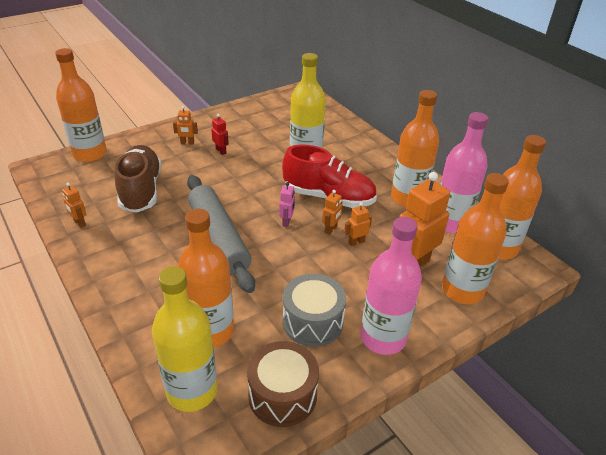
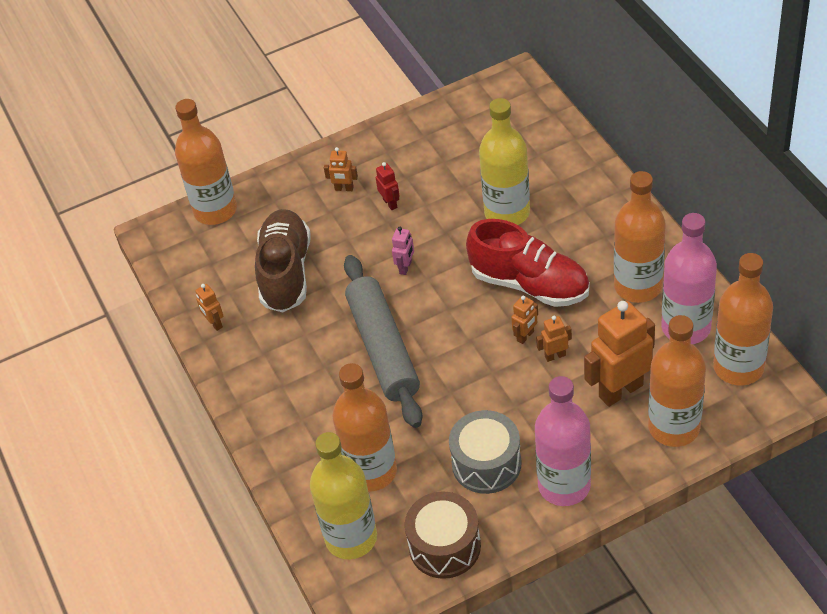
camera: 15 degrees right, 10 degrees up
(287, 222) = (470, 323): pink robot -> pink robot (405, 267)

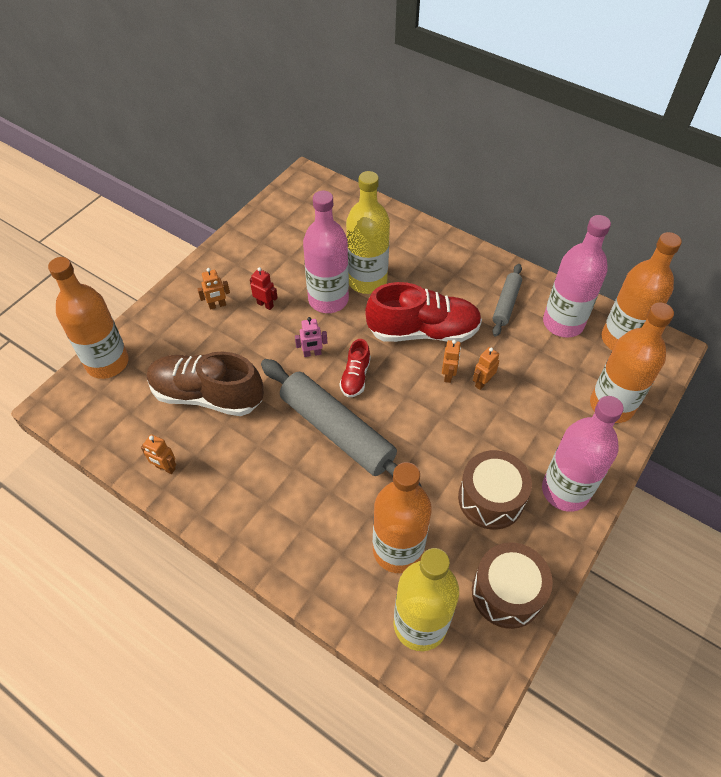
camera: 35 degrees left, 5 degrees up
(286, 272) = (207, 395): brown shoe -> brown shoe turned 45 degrees counterclockwise
(405, 267) = (312, 353): pink robot -> pink robot turned 90 degrees clockwise
(433, 305) = (355, 377): none -> red shoe
(455, 219) = (328, 299): none -> pink bottle
(486, 463) = (491, 499): grey drum -> brown drum
(620, 390) = (551, 391): orange robot -> none
(638, 286) = (506, 304): orange bottle -> grey rolling pin

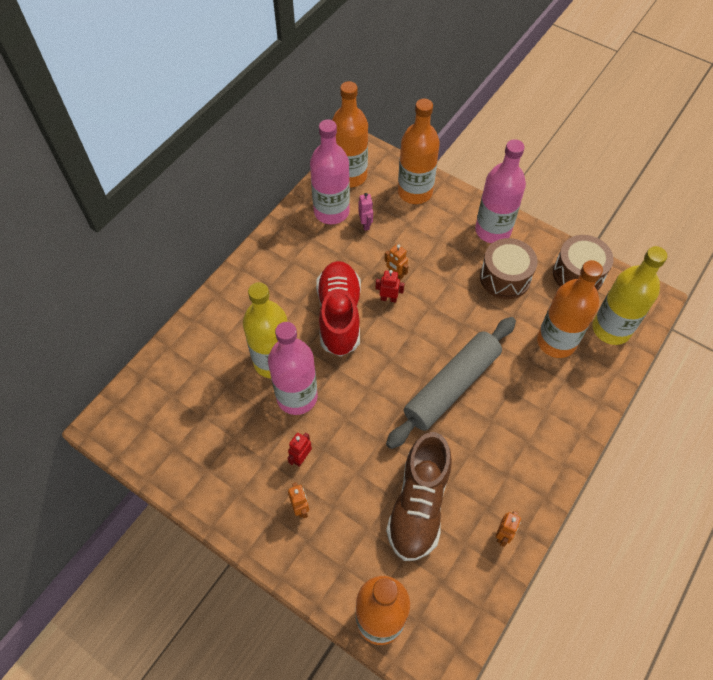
camera: 90 degrees left, 5 degrees up
(312, 353) = (365, 410): pink robot -> pink robot (365, 224)
(355, 377) = (392, 372): red shoe -> none
(448, 375) = (388, 298): orange robot -> red robot
(506, 304) = (308, 250): grey rolling pin -> none

